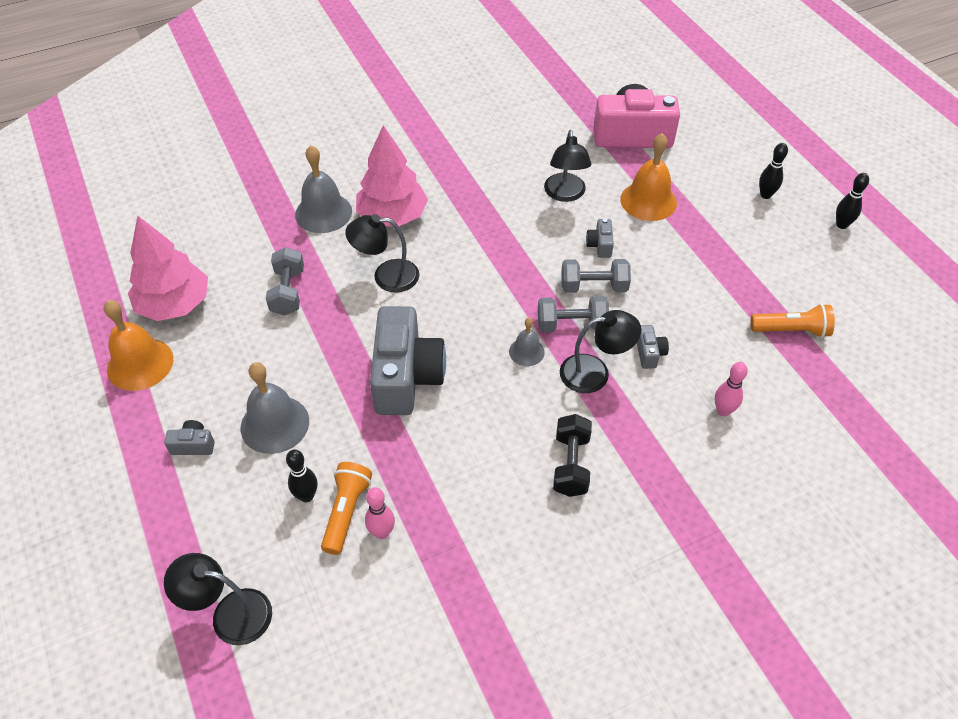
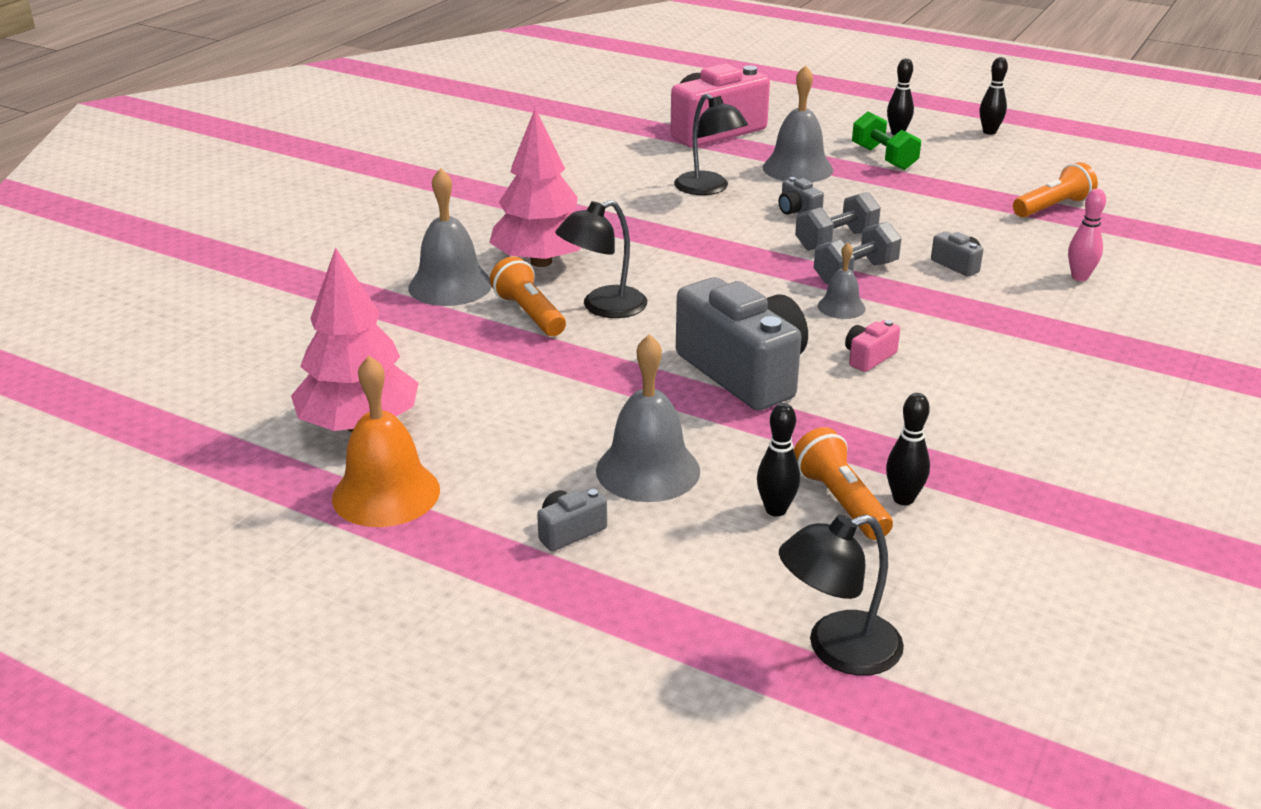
camera: 35 degrees left, 20 degrees down
(288, 292) = (500, 361): grey dumbbell -> none
(341, 260) = (529, 314): none -> orange flashlight
(382, 532) = (903, 499): pink bowling pin -> black bowling pin
(492, 406) = (868, 357): none -> pink camera
(571, 464) = (1008, 366): black dumbbell -> none
(595, 372) = (929, 296): black lamp -> none
(648, 201) = (797, 168): orange bell -> grey bell
(724, 217) = (884, 158): none -> green dumbbell

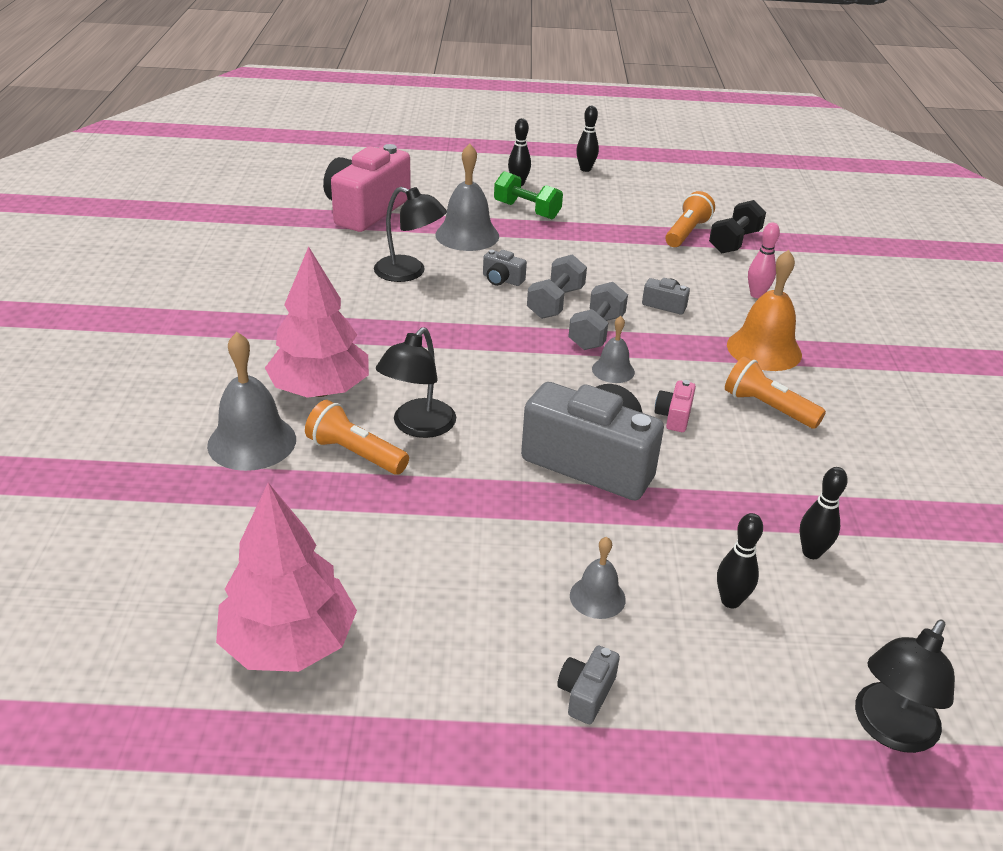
camera: 30 degrees left, 5 degrees up
(386, 493) = (381, 718): orange bell -> orange bell (764, 349)
(648, 470) = (597, 597): grey bell -> grey bell, size x0.55
(840, 501) = (770, 573): orange flashlight -> orange flashlight (767, 408)
(1104, 225) = (734, 242): none -> black dumbbell

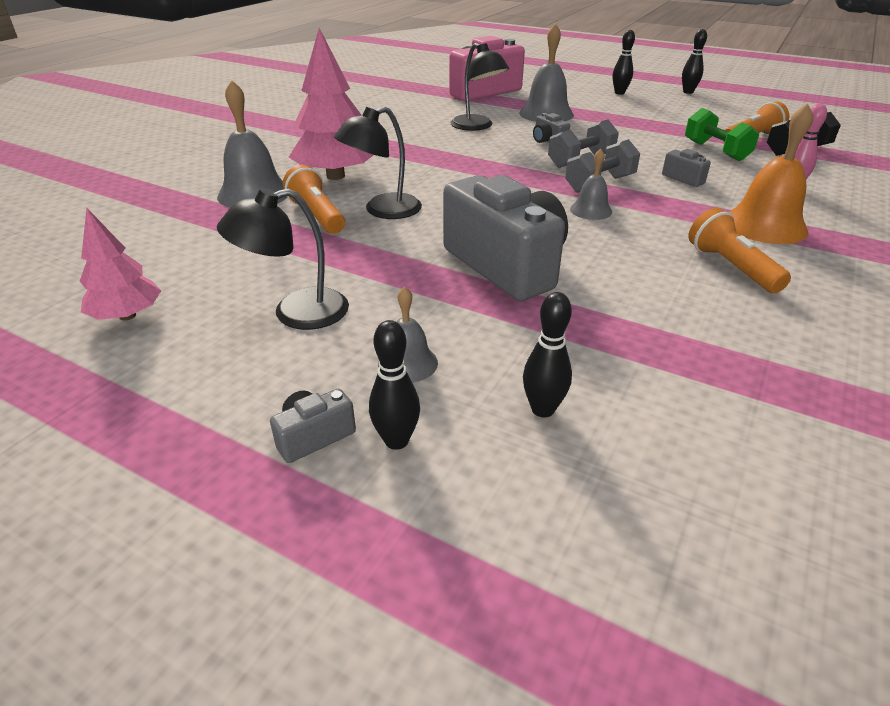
camera: 30 degrees right, 0 degrees up
(289, 643) = (127, 316): pink tree -> pink tree, size x0.60
(527, 210) = (611, 107): green dumbbell -> green dumbbell (716, 151)
(674, 416) = (621, 252): pink camera -> none
(811, 552) = (679, 396): black bowling pin -> black bowling pin (396, 440)
(889, 730) = (632, 614): black lamp -> black lamp (296, 313)

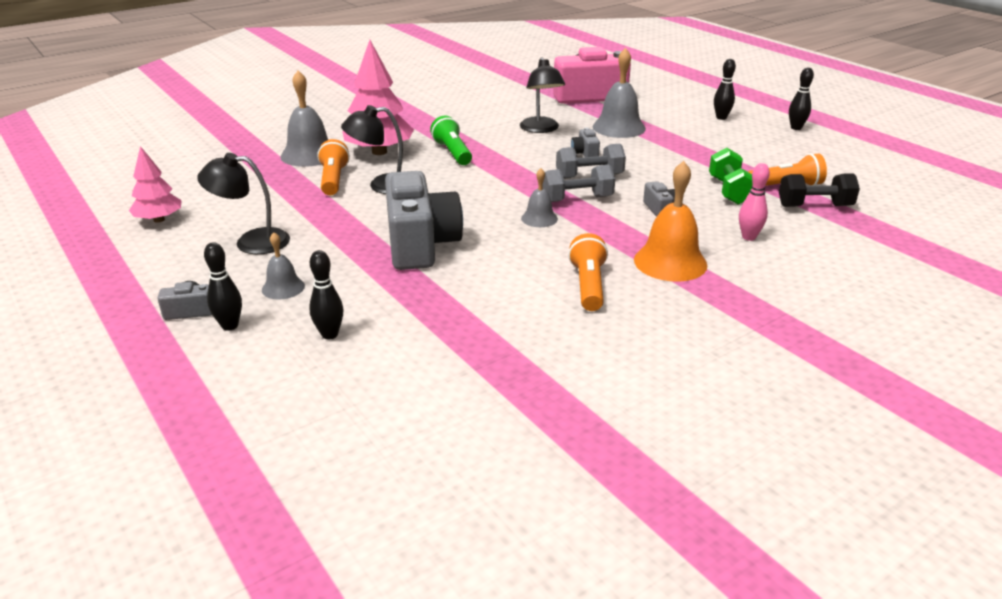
camera: 25 degrees right, 5 degrees down
(417, 163) = (452, 153): none -> green flashlight

